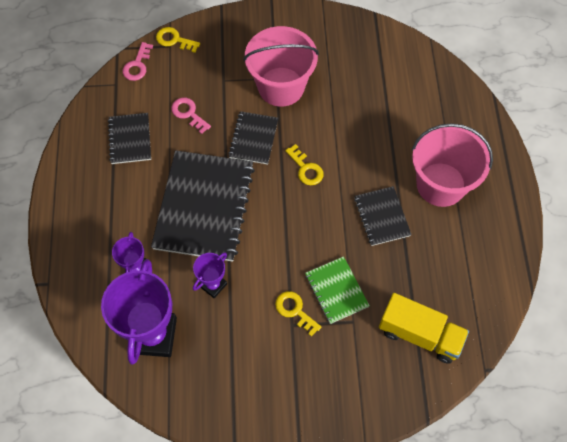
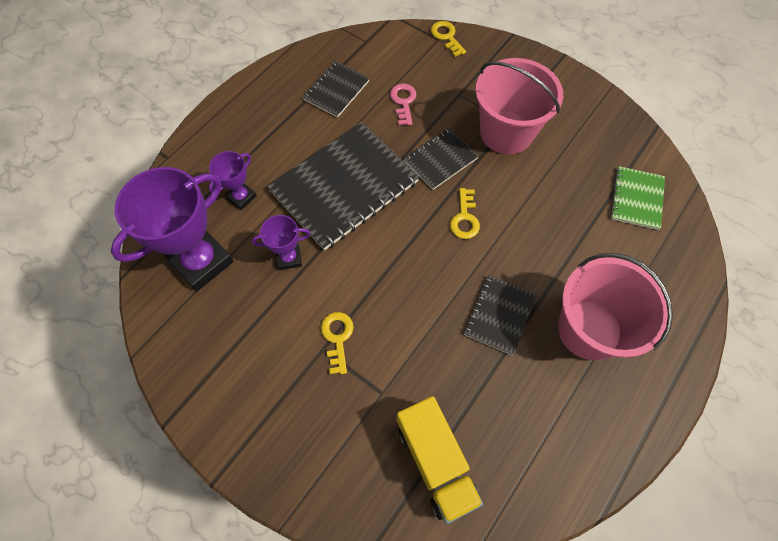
camera: 40 degrees right, 0 degrees up
(137, 65) = (397, 38): pink key -> none
(336, 290) = (392, 350): green notebook -> green notebook (637, 199)

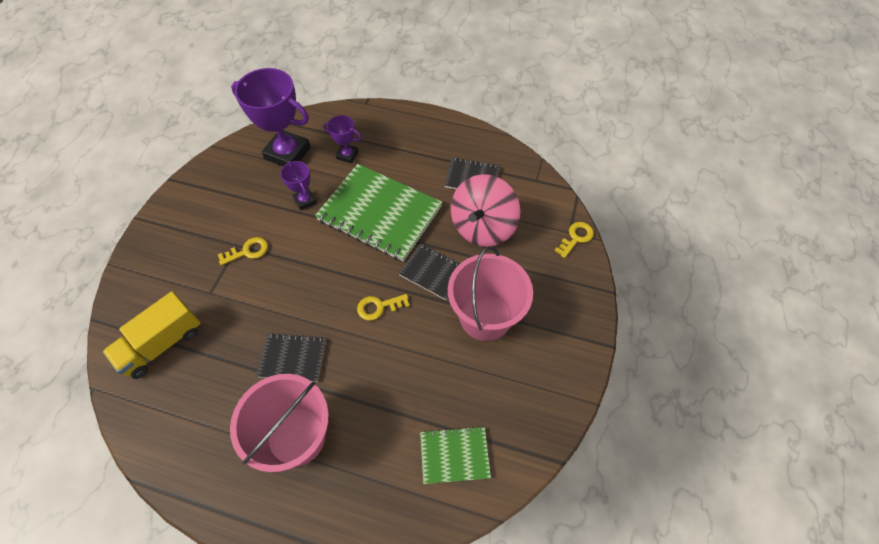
camera: 70 degrees right, 5 degrees down
(344, 186) = (380, 213): black notebook -> green notebook
(403, 102) = (482, 227): pink key -> pink spinning top

